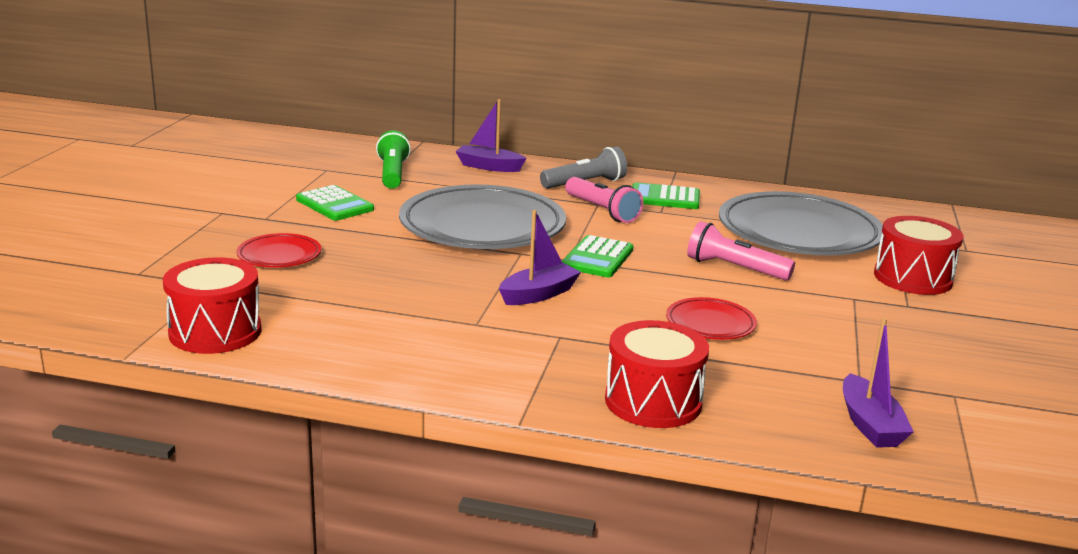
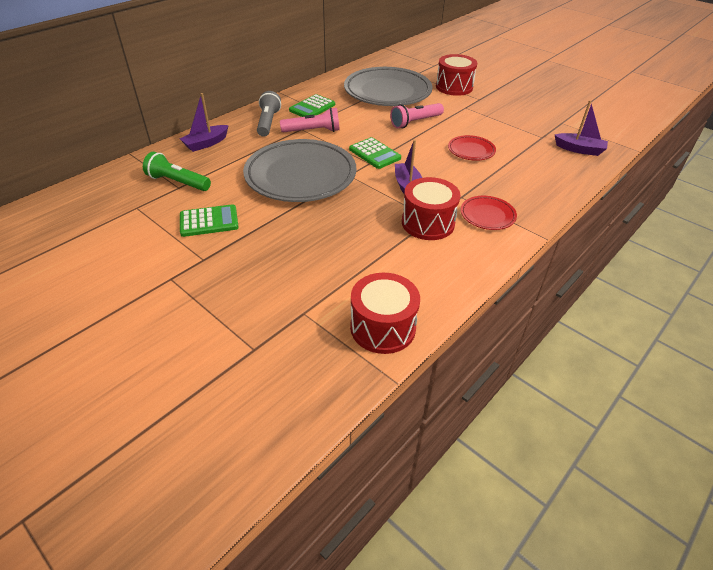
camera: 60 degrees left, 20 degrees up
(279, 255) = (278, 269): red plate -> red plate (487, 215)
(653, 401) = (541, 193): red drum -> red drum (428, 223)

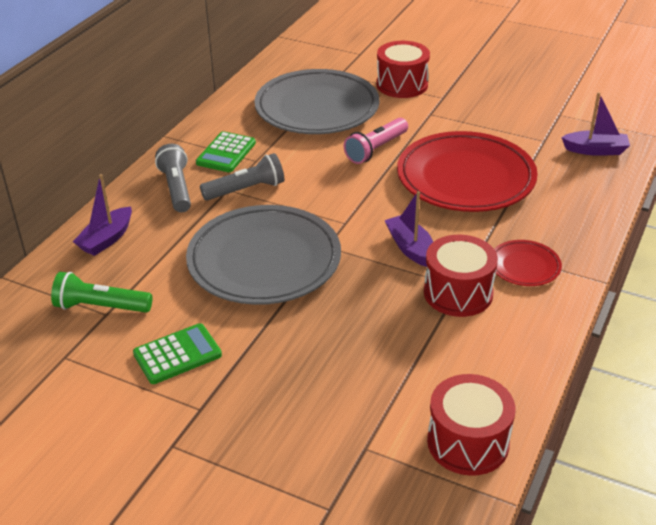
camera: 15 degrees left, 5 degrees down
(313, 131) = (246, 190): pink flashlight -> grey flashlight
(374, 154) = (345, 208): green calculator -> none
(471, 150) = (465, 178): red plate -> red plate, size x2.18

